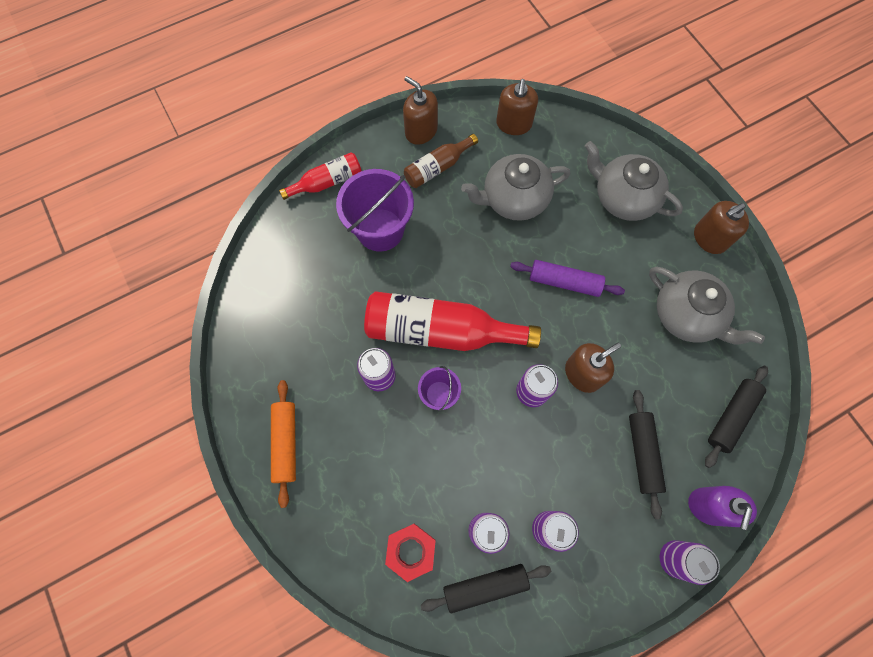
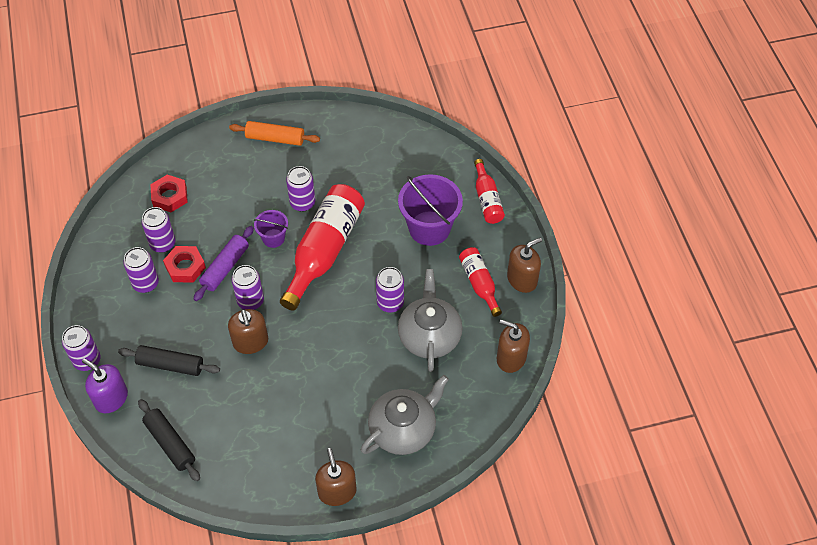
camera: 105 degrees right, 15 degrees down
(437, 167) = (479, 284): brown bottle -> red bottle
(485, 586) = (127, 234): black rolling pin -> none
(487, 245) = (390, 303): none -> purple can
(510, 487) = (185, 267): none -> red nut
(564, 282) = (335, 353): purple rolling pin -> purple rolling pin (225, 267)
(687, 315) = (270, 442): grey teapot -> none

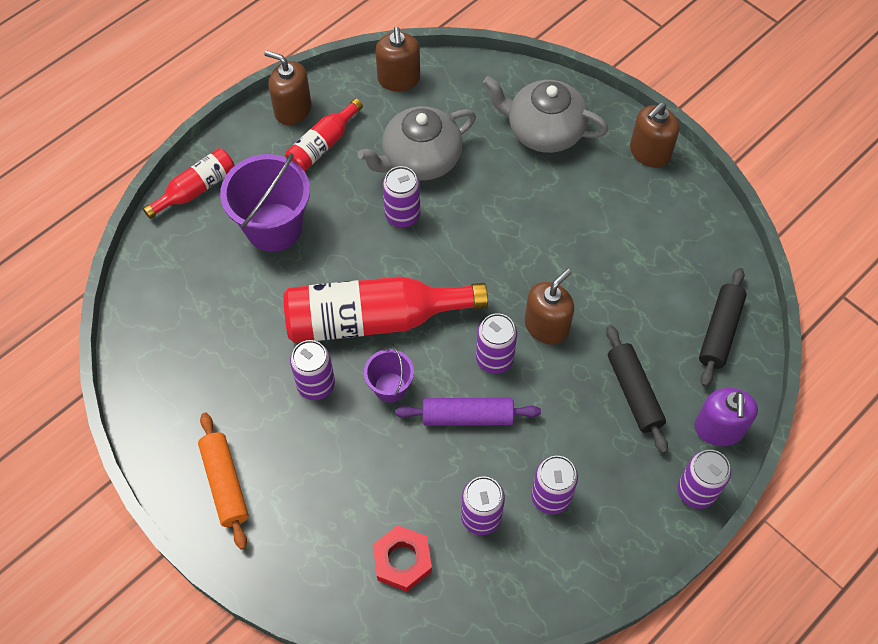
camera: 120 degrees left, 5 degrees up
(185, 267) = (497, 465): red nut -> none

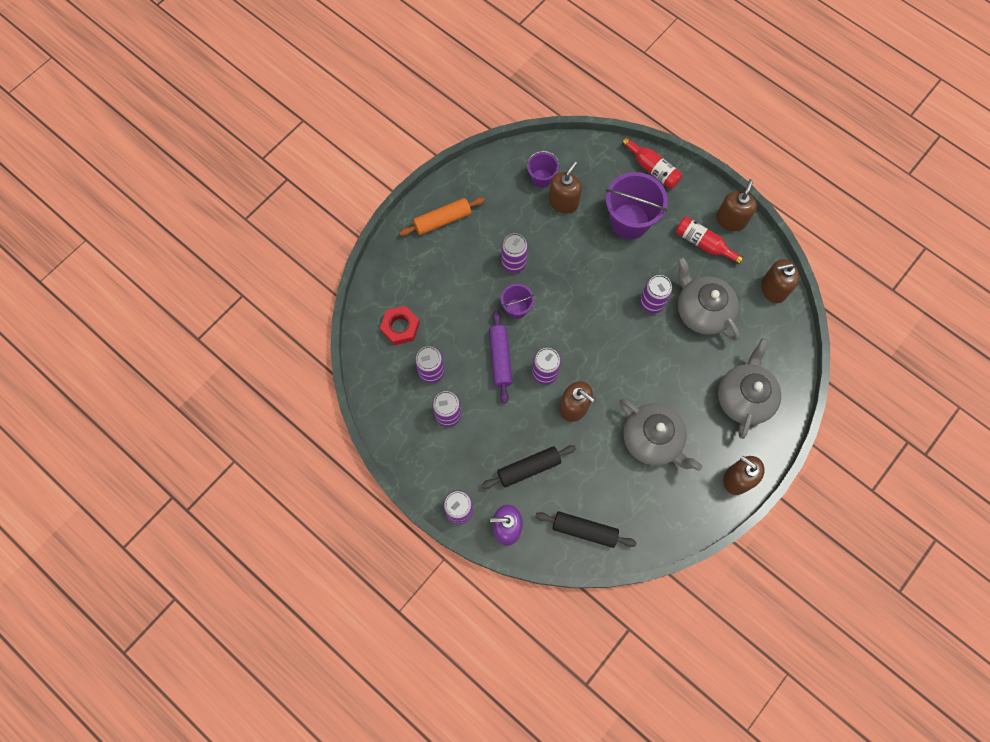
camera: 85 degrees right, 10 degrees up
(181, 333) = (541, 178): none -> purple bucket
(226, 308) = (563, 202): none -> brown soap dispenser
(373, 320) = (565, 293): red bottle -> none
(597, 238) = (652, 440): none -> grey teapot

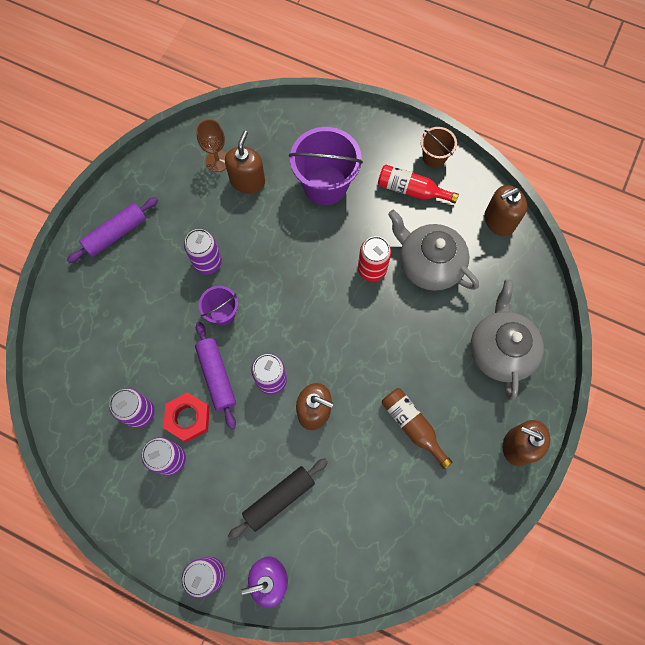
camera: 15 degrees left, 0 degrees up
(400, 327) = (92, 369): red nut -> red nut (188, 418)
(442, 220) = (116, 234): orange rolling pin -> purple rolling pin
(541, 178) = (217, 161): purple bucket -> brown goblet
(584, 530) = (361, 556): black rolling pin -> none
(651, 303) = (372, 269): purple can -> red can
(652, 168) = (336, 122): red bottle -> none
(652, 440) = (412, 426): grey teapot -> brown bottle
(731, 220) = (434, 157): brown soap dispenser -> brown bucket

